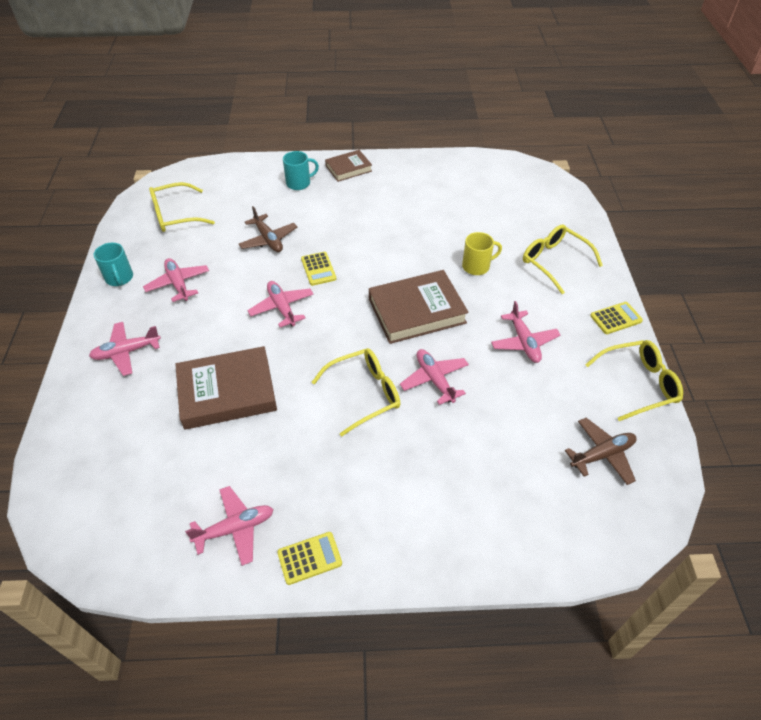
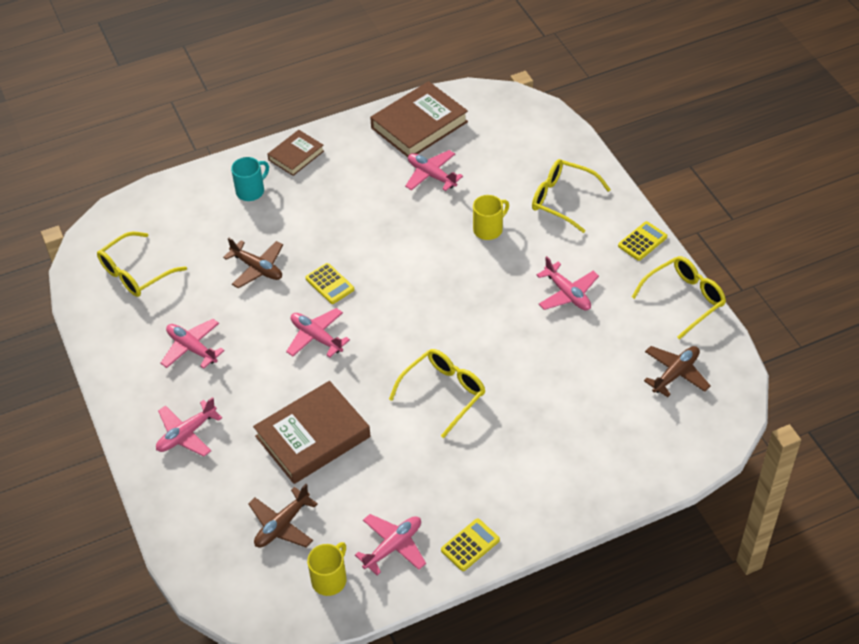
camera: 20 degrees left, 0 degrees up
(119, 278) = (123, 363): turquoise mug -> none
(150, 465) = (282, 525): none -> brown plane
(157, 538) = (330, 579): none -> yellow mug
(417, 311) = (452, 296): brown book -> brown book (419, 125)
(434, 380) = (501, 358): pink plane -> pink plane (431, 175)

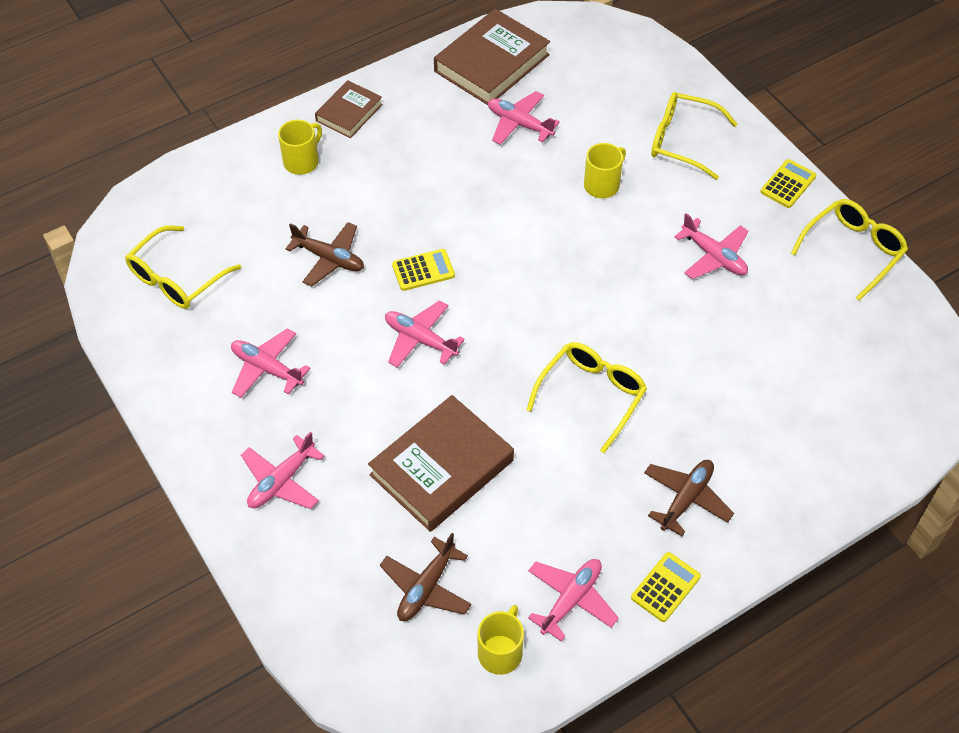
camera: 10 degrees left, 5 degrees up
(251, 191) = (302, 161): turquoise mug -> yellow mug
(330, 284) = (423, 270): yellow calculator -> yellow calculator turned 60 degrees counterclockwise
(675, 374) = (863, 344): brown plane -> brown plane (686, 499)

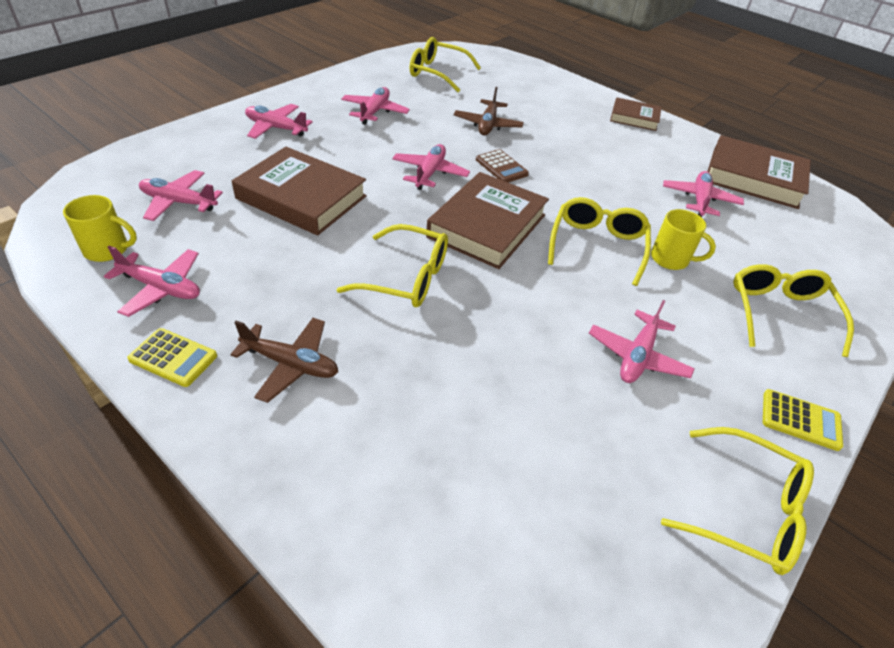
camera: 70 degrees right, 10 degrees down
(302, 161) = (571, 104): yellow mug -> none
(423, 270) = (501, 167): yellow calculator -> brown calculator
(426, 587) = (179, 202): brown plane -> pink plane
(525, 312) = (487, 226): none -> brown book
(573, 233) = (597, 245): none -> yellow glasses

